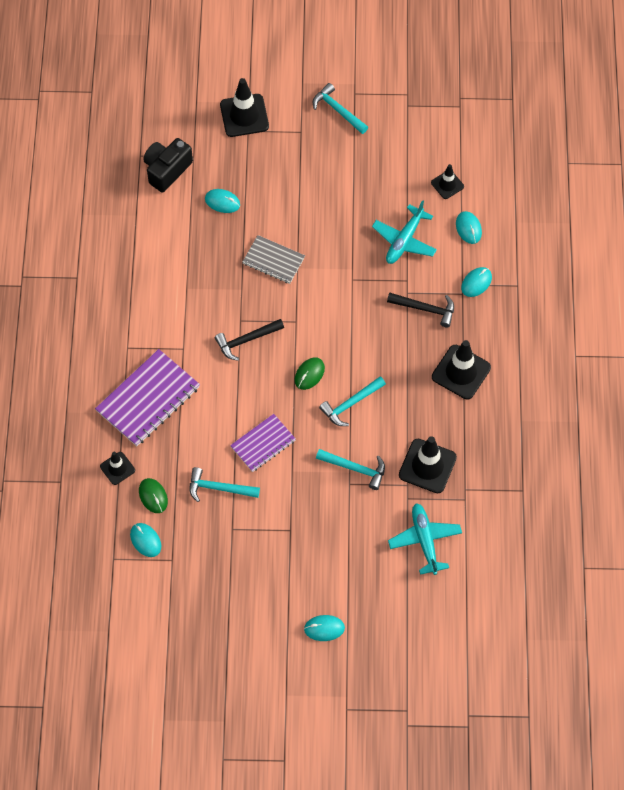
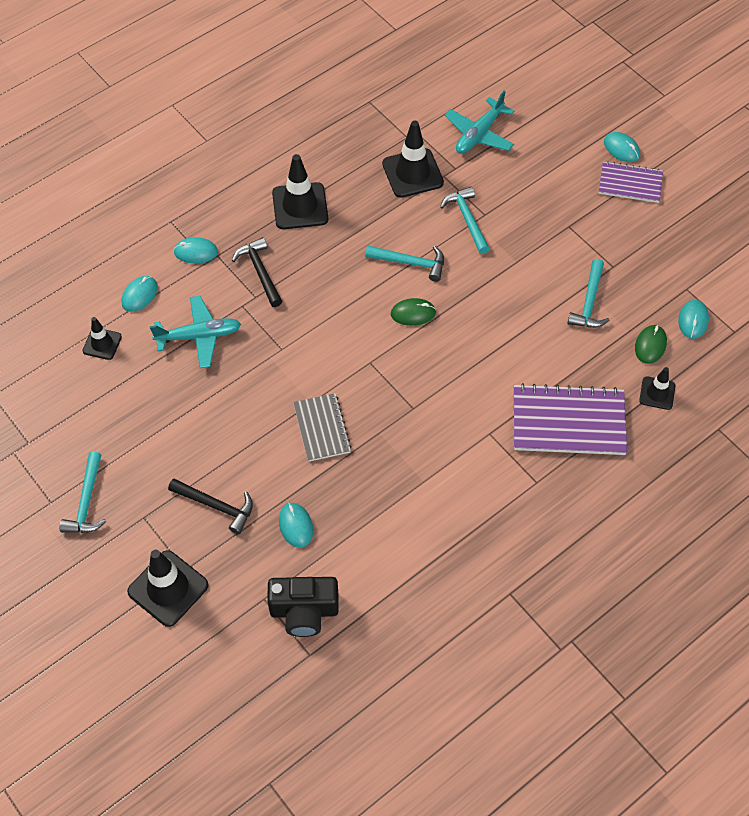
camera: 130 degrees left, 5 degrees down
(219, 488) = (589, 302): turquoise hammer -> turquoise hammer turned 45 degrees clockwise
(246, 340) = (428, 387): black hammer -> black hammer (216, 506)
(263, 443) = (515, 300): purple notebook -> purple notebook (630, 184)

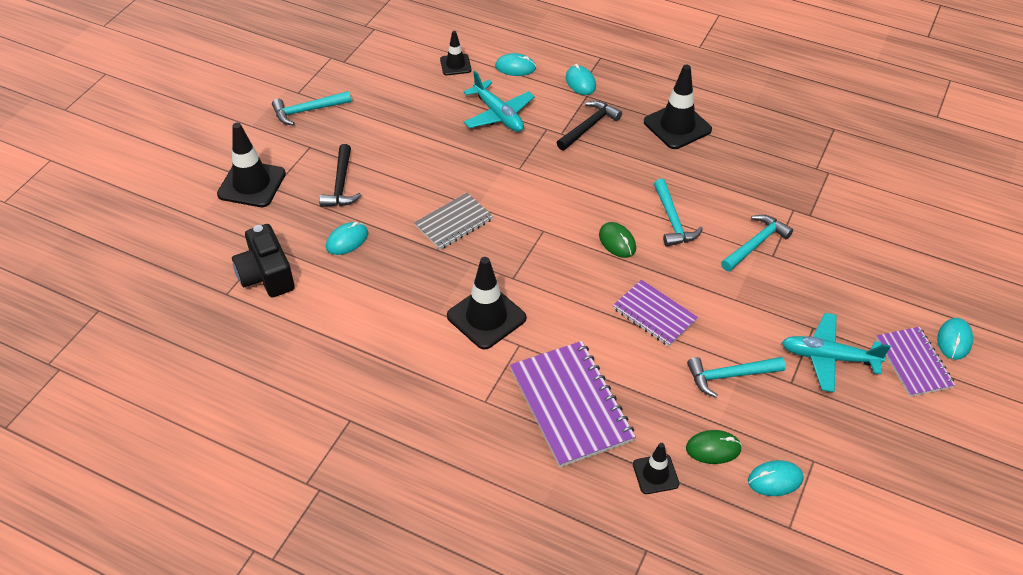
camera: 65 degrees right, 10 degrees down
(412, 173) = (777, 186): black traffic cone -> black traffic cone (486, 317)
(479, 134) = (867, 218): turquoise plane -> turquoise plane (828, 357)
(505, 323) = (654, 314): none -> purple notebook

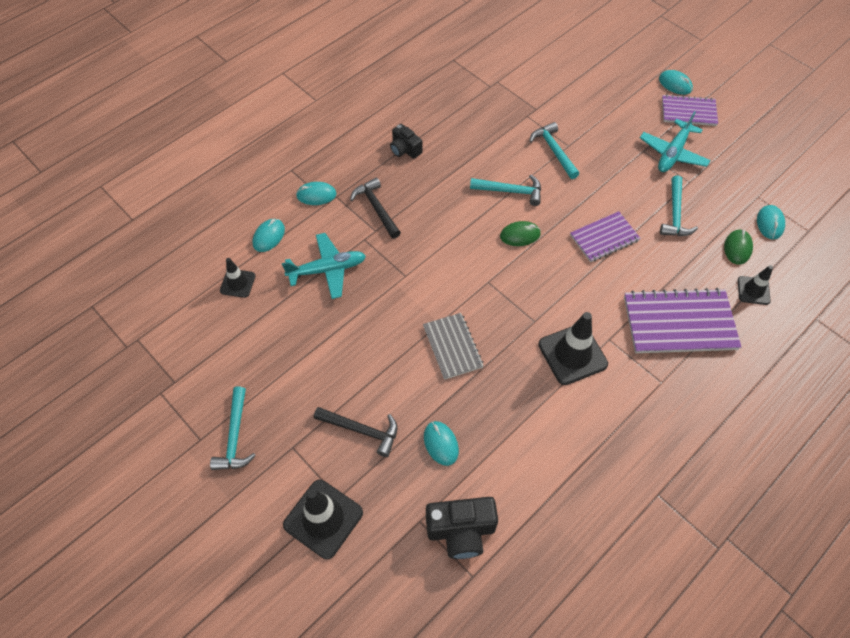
camera: 70 degrees left, 10 degrees up
(677, 126) = (405, 149): black traffic cone -> black camera

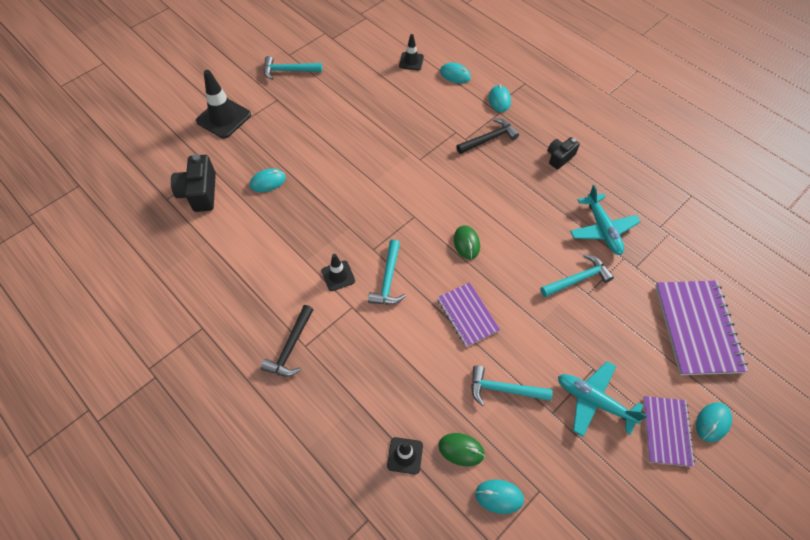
camera: 90 degrees right, 0 degrees up
(327, 270) = (424, 110): turquoise plane -> turquoise plane (602, 229)
(361, 430) = (284, 135): black hammer -> black hammer (291, 347)
(452, 347) = (350, 190): grey notebook -> none
(510, 191) = (519, 238): turquoise hammer -> turquoise hammer (388, 279)
(572, 354) = (338, 276): black traffic cone -> black traffic cone, size x0.57
(679, 323) = (367, 371): purple notebook -> purple notebook (697, 328)

